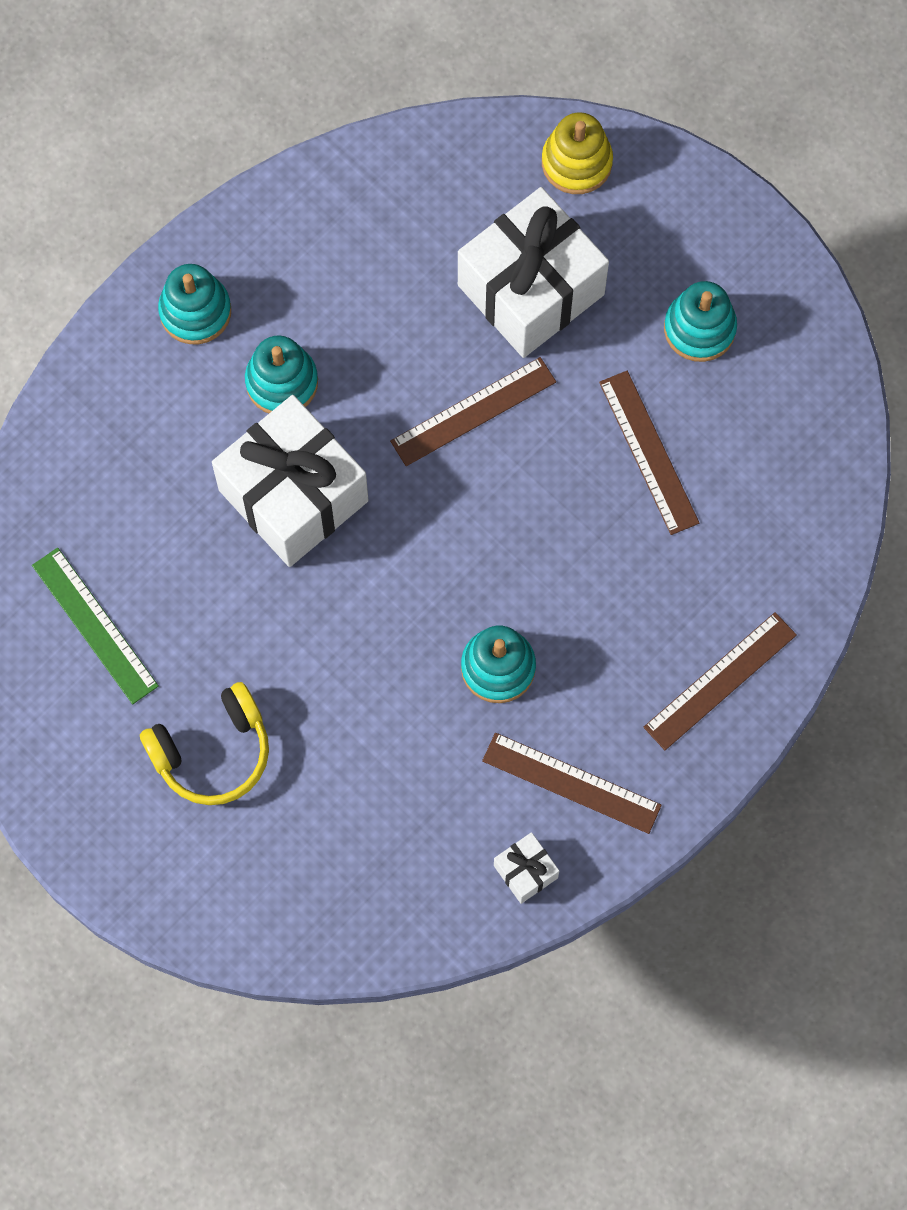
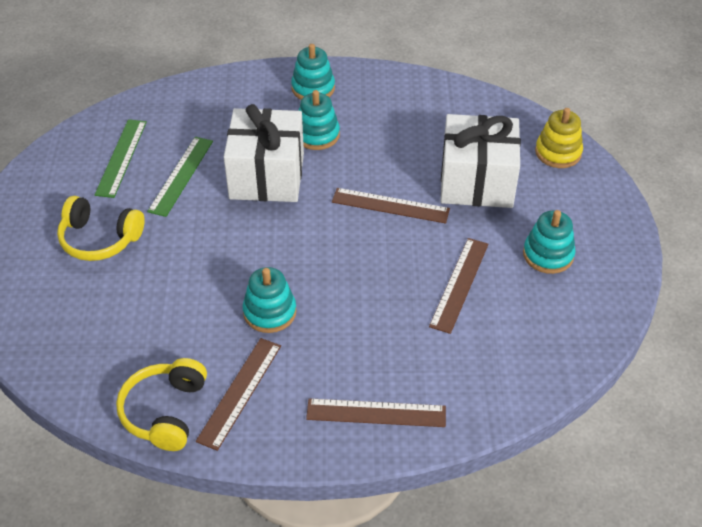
camera: 45 degrees right, 25 degrees down
(196, 585) = (181, 175): none -> green ruler
(525, 871) = (165, 411): white gift -> yellow headphones
(571, 783) = (240, 392): brown ruler -> brown ruler turned 45 degrees clockwise

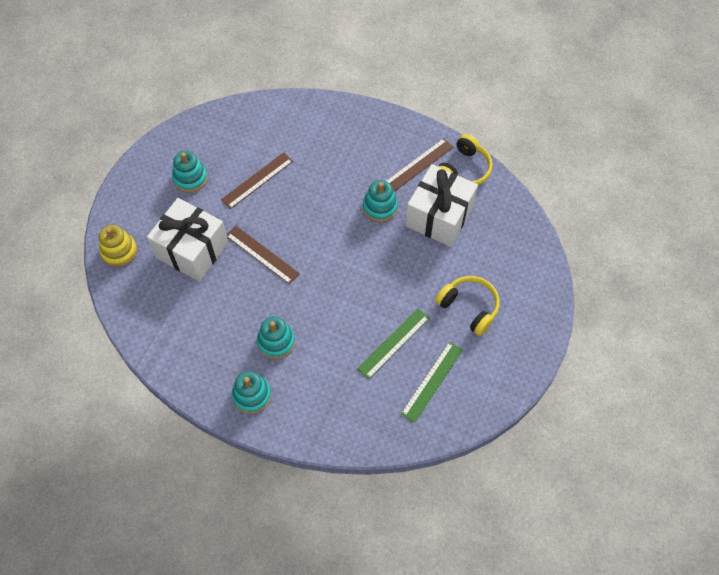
camera: 155 degrees left, 15 degrees up
(267, 176) = (332, 316): white gift -> white gift (439, 216)
(376, 413) = (351, 126): brown ruler -> none

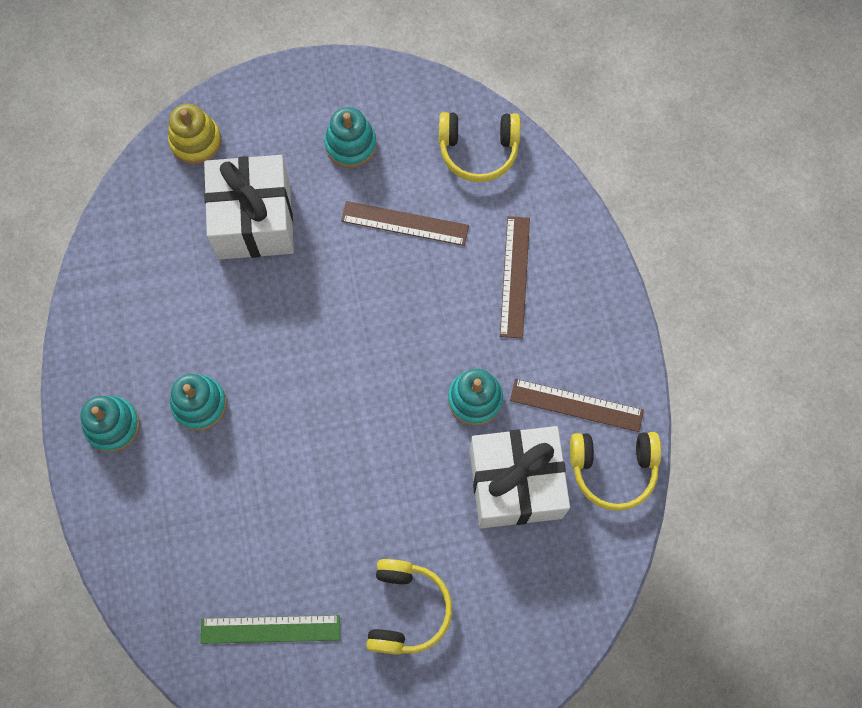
camera: 55 degrees right, 10 degrees up
(246, 123) = (478, 150): none -> yellow headphones
(262, 254) = (304, 304): brown ruler -> brown ruler (515, 276)
(393, 343) = (291, 546): green ruler -> none

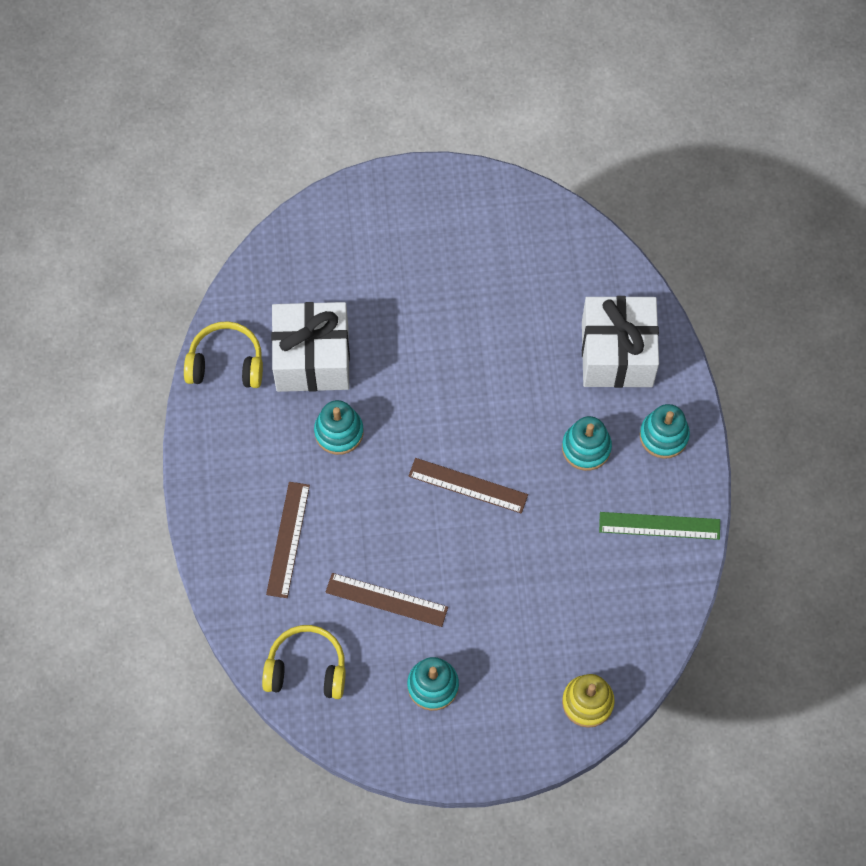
camera: 175 degrees left, 5 degrees down
(254, 220) = (531, 615): white gift -> white gift (617, 354)
(270, 629) = (529, 264): green ruler -> green ruler (659, 526)
(406, 609) = (415, 269): yellow headphones -> none
(576, 405) = (249, 419): brown ruler -> brown ruler (468, 485)

